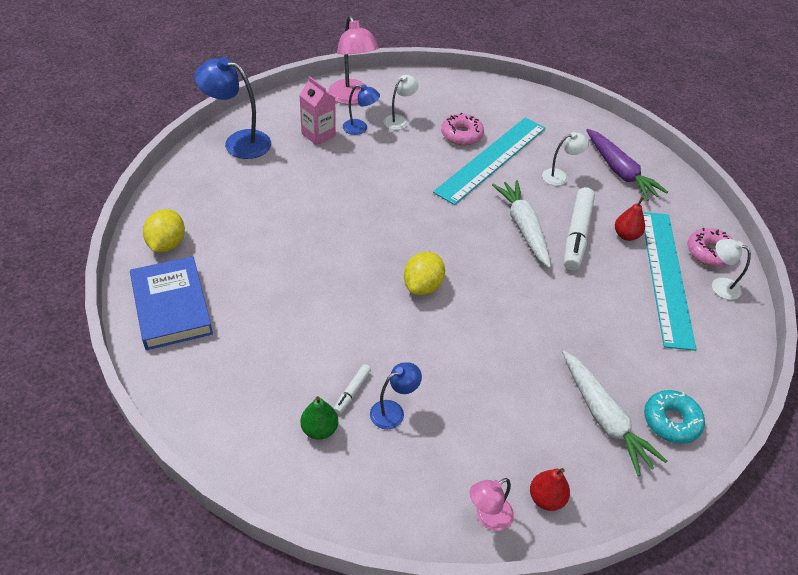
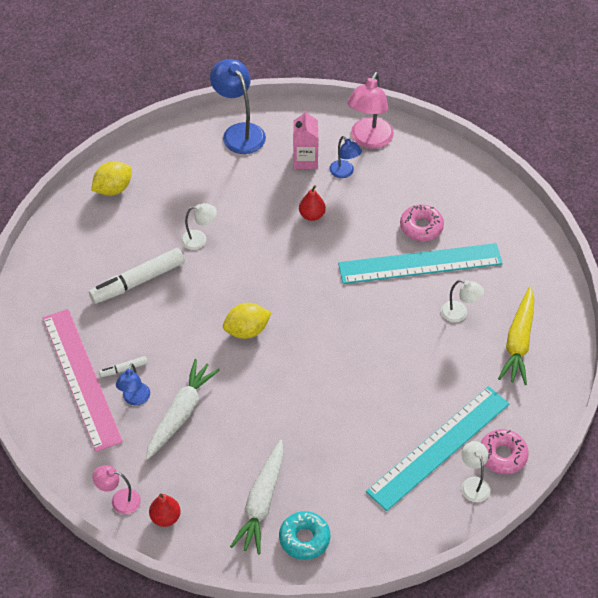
camera: 45 degrees right, 5 degrees up
(171, 306) = (74, 237): blue book -> none
(319, 429) = (81, 378): green pear -> pink ruler
(393, 411) = (135, 399): blue lamp -> blue lamp turned 90 degrees clockwise
(399, 120) = (385, 183): white lamp -> white lamp (199, 239)
(523, 228) = (374, 336): white carrot -> white carrot (181, 413)
(576, 235) = (410, 369): white marker -> white marker (138, 281)
(619, 171) = (518, 342): purple carrot -> yellow carrot
(626, 235) = (450, 396): red pear -> red pear (312, 215)

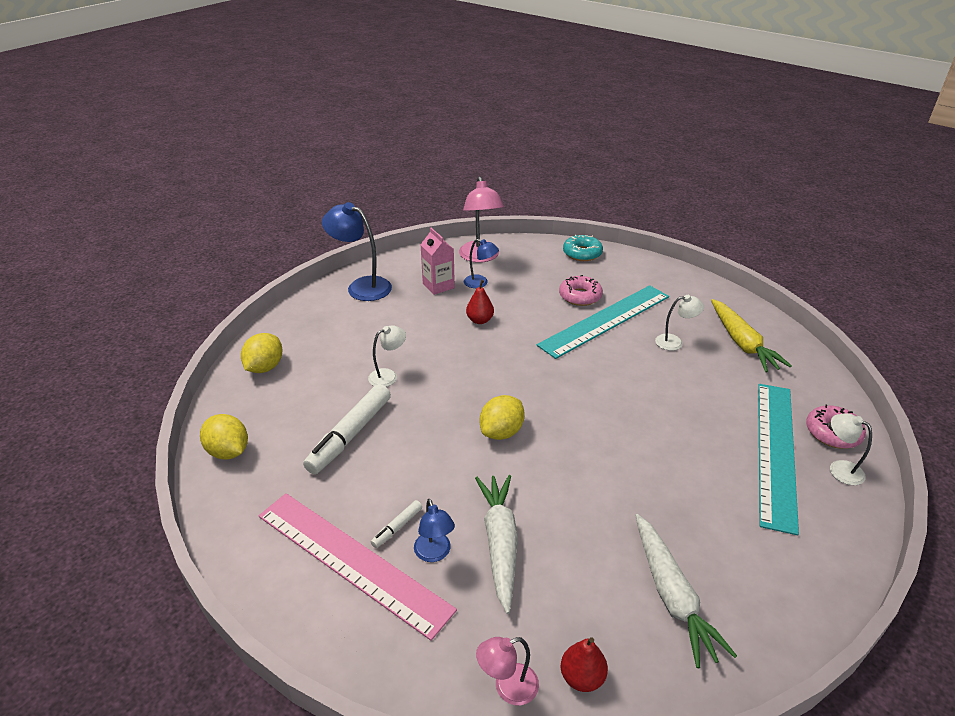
camera: 30 degrees left, 15 degrees down
(49, 256) = (228, 451): none -> yellow lemon
(304, 539) = (754, 611): turquoise donut -> turquoise donut (582, 253)

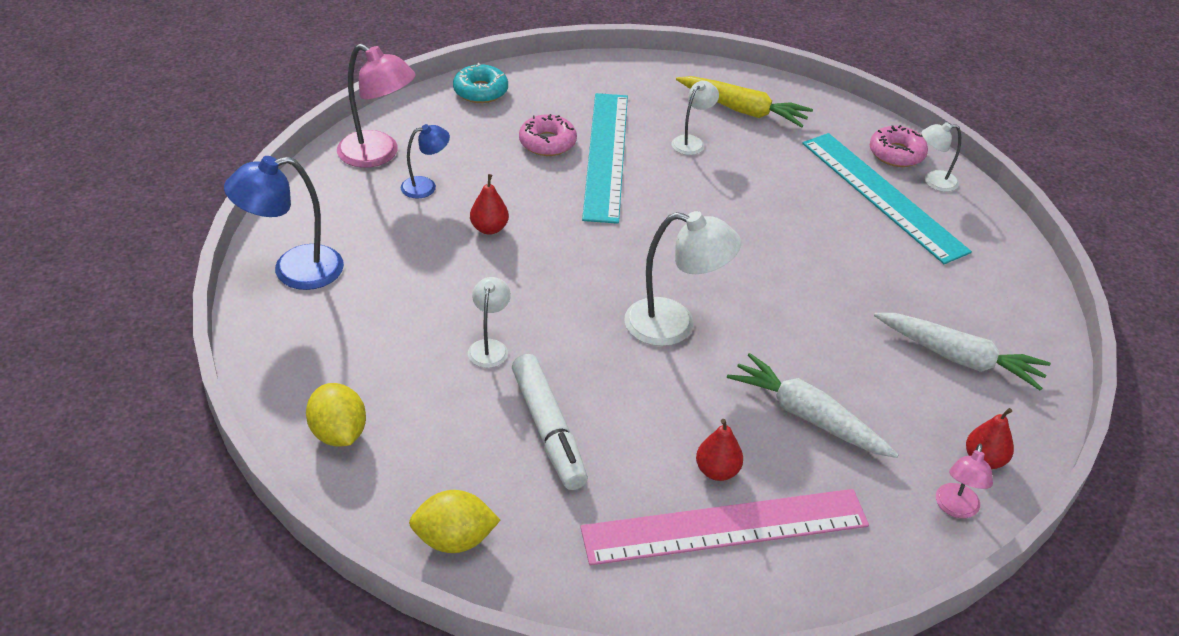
camera: 50 degrees left, 5 degrees up
(397, 527) = (717, 471): white marker -> red pear
(434, 553) = (775, 465): blue lamp -> none
(438, 286) = (384, 216): pink carton -> none
(501, 432) = (674, 325): yellow lemon -> white lamp

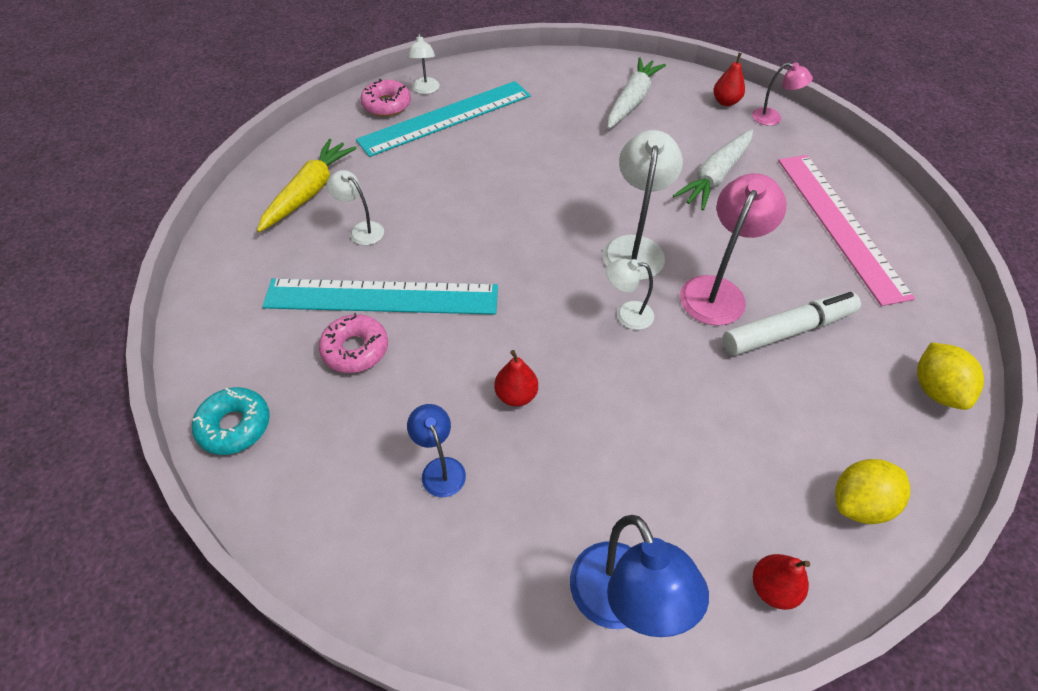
camera: 90 degrees left, 10 degrees up
(378, 155) = (372, 535): pink lamp -> pink lamp (717, 290)
(489, 347) = (699, 381): white lamp -> white lamp (626, 314)
(717, 471) = (789, 227): red pear -> red pear (772, 588)

